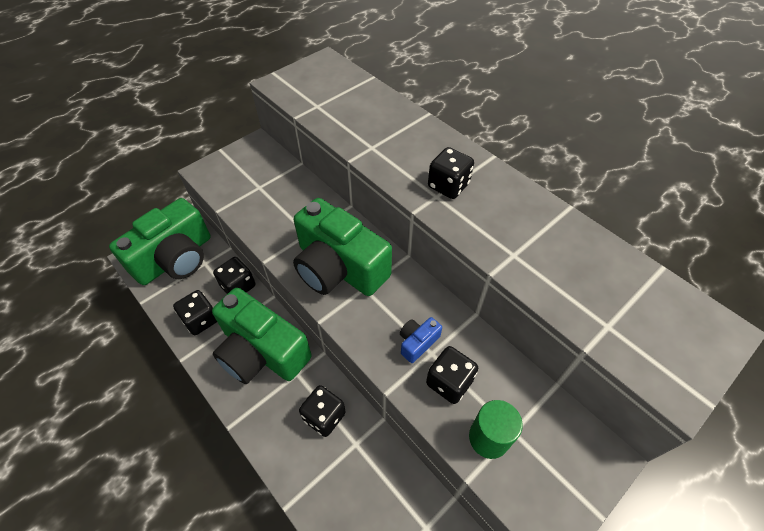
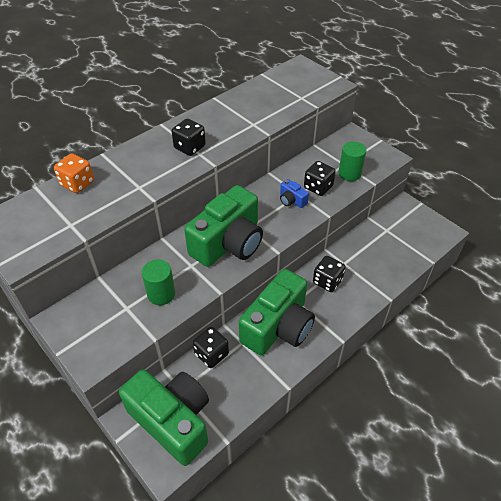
camera: 90 degrees left, 5 degrees down
(201, 320) = (248, 379): black dice -> none
(271, 211) = (161, 294): none -> green cylinder
(377, 102) = (77, 183): none -> orange dice

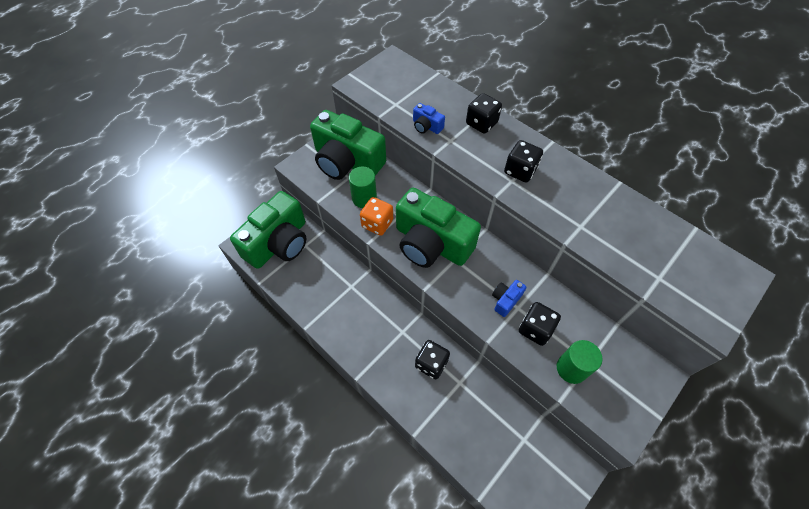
camera: 85 degrees right, 10 degrees up
(77, 183) = (447, 97): orange dice -> orange dice (377, 224)
(114, 202) = (426, 126): none -> blue camera
(211, 354) = (338, 263): black dice -> black dice (481, 123)
(278, 326) = (370, 316): green camera -> green camera (347, 161)

